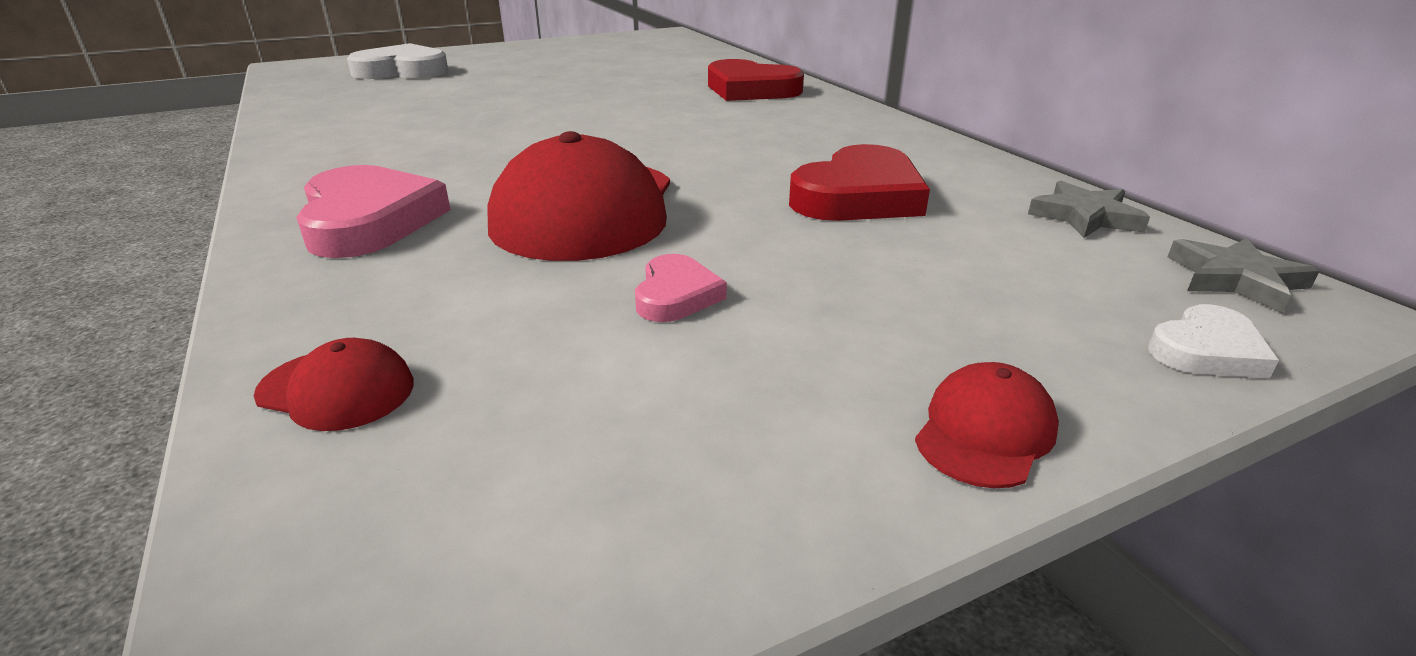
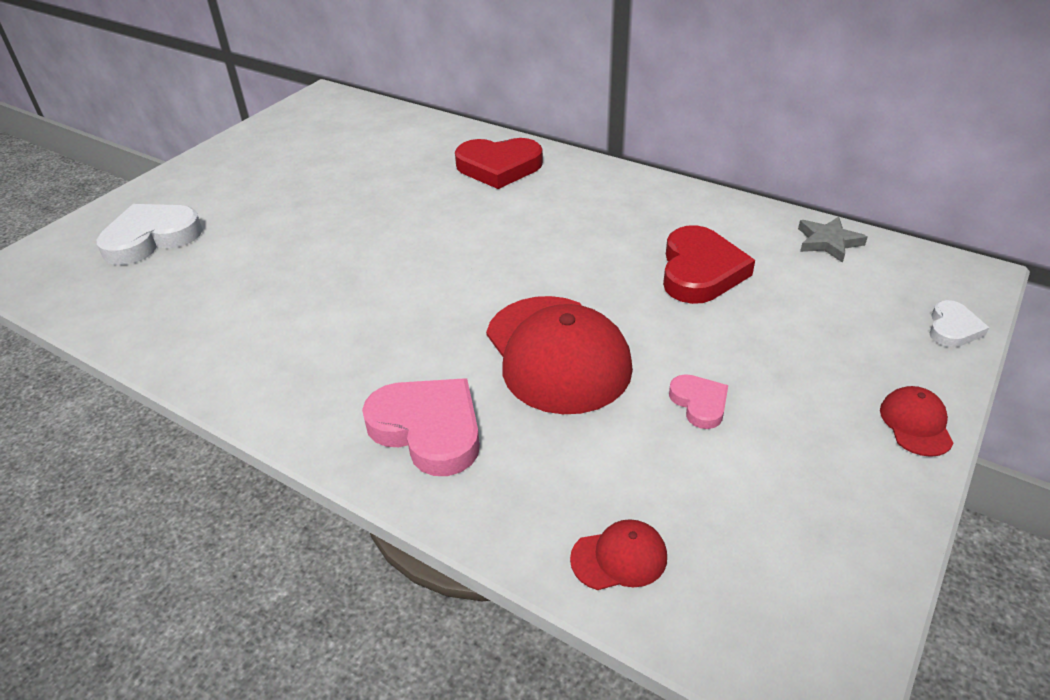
camera: 30 degrees left, 10 degrees up
(1235, 280) = (928, 269): grey star -> none

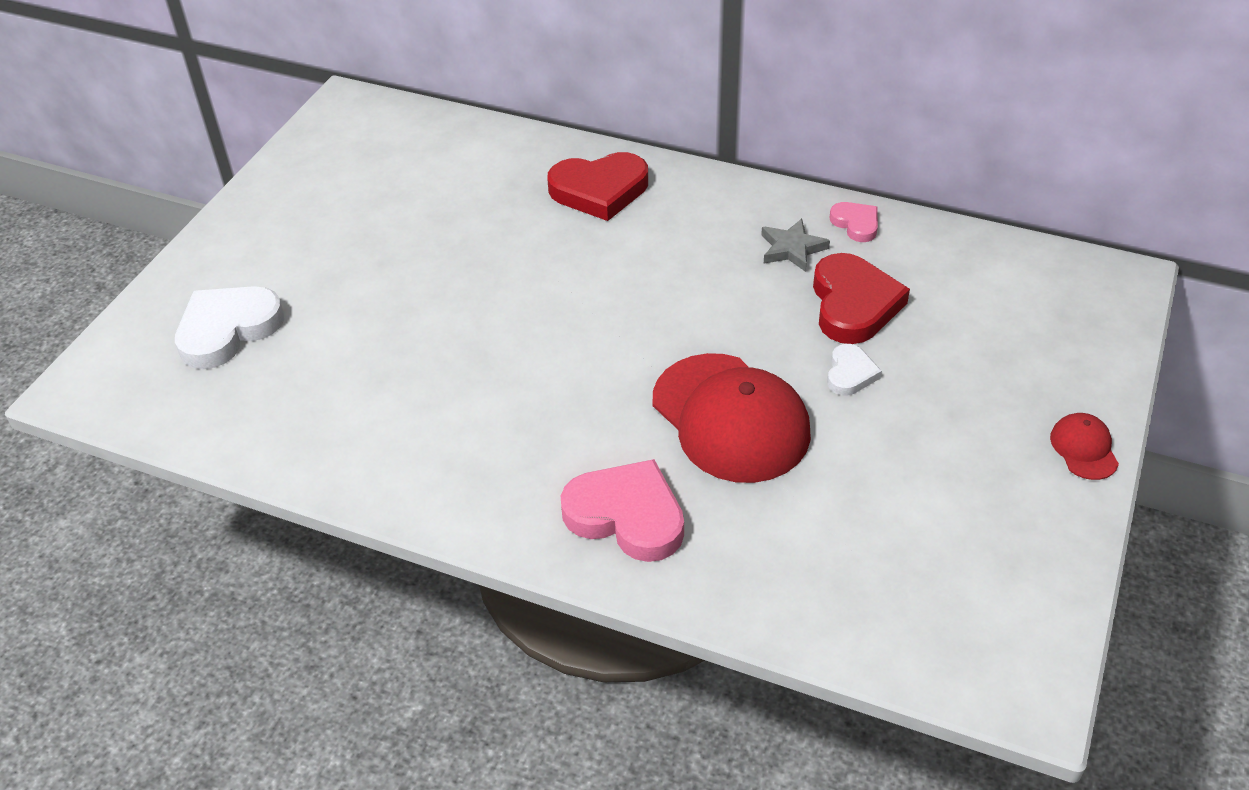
camera: 10 degrees left, 5 degrees up
(619, 558) = (841, 613): red cap -> none
(699, 403) = (882, 454): pink heart -> pink heart (856, 224)
(828, 242) = (978, 254): grey star -> grey star (792, 249)
(952, 328) = (1109, 342): white heart -> white heart (850, 373)

